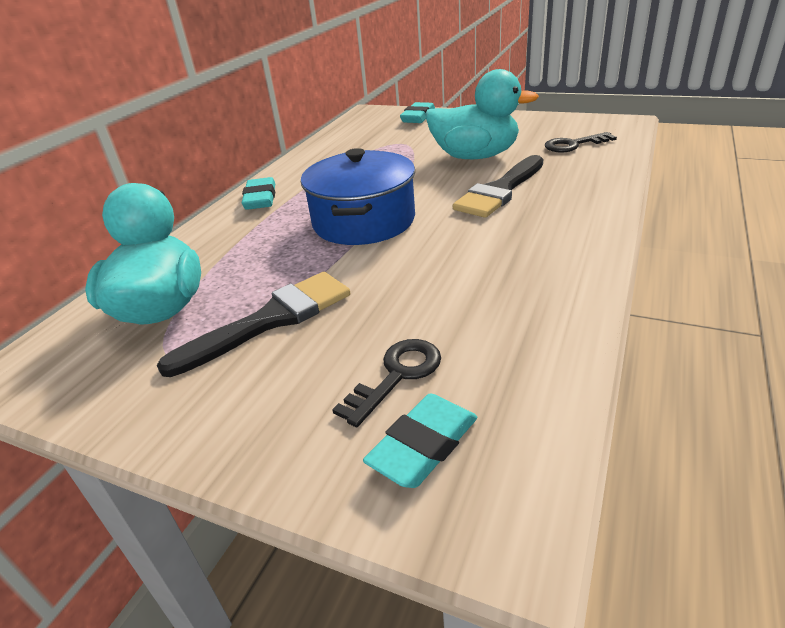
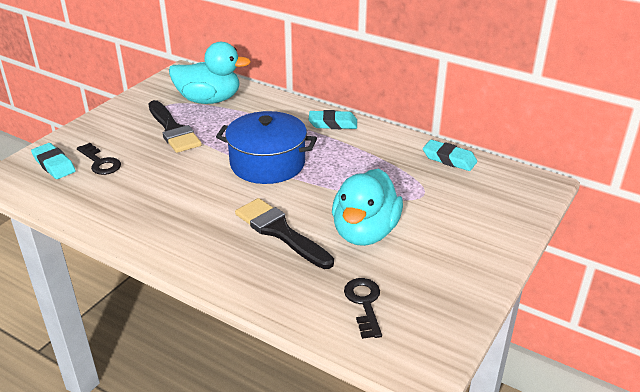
camera: 95 degrees right, 0 degrees up
(418, 117) = (505, 214): turquoise eraser -> turquoise eraser (449, 159)

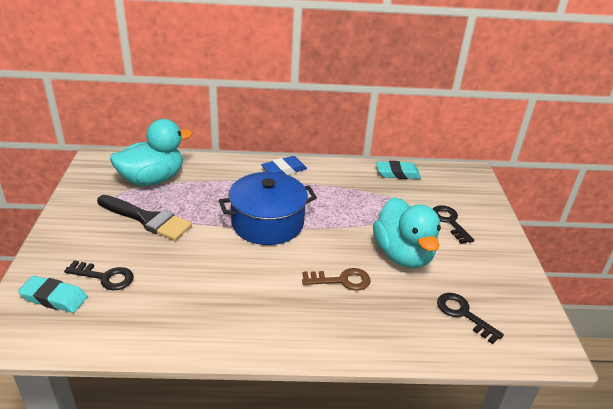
camera: 35 degrees left, 0 degrees up
(280, 232) = (341, 280): black brush -> brown key
(333, 124) = (284, 170): turquoise eraser -> blue eraser
(452, 221) = (449, 222): none -> black key

